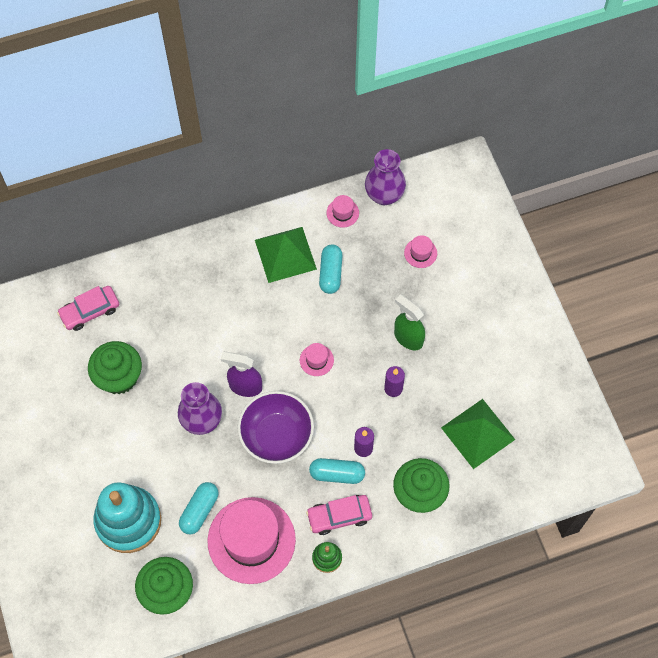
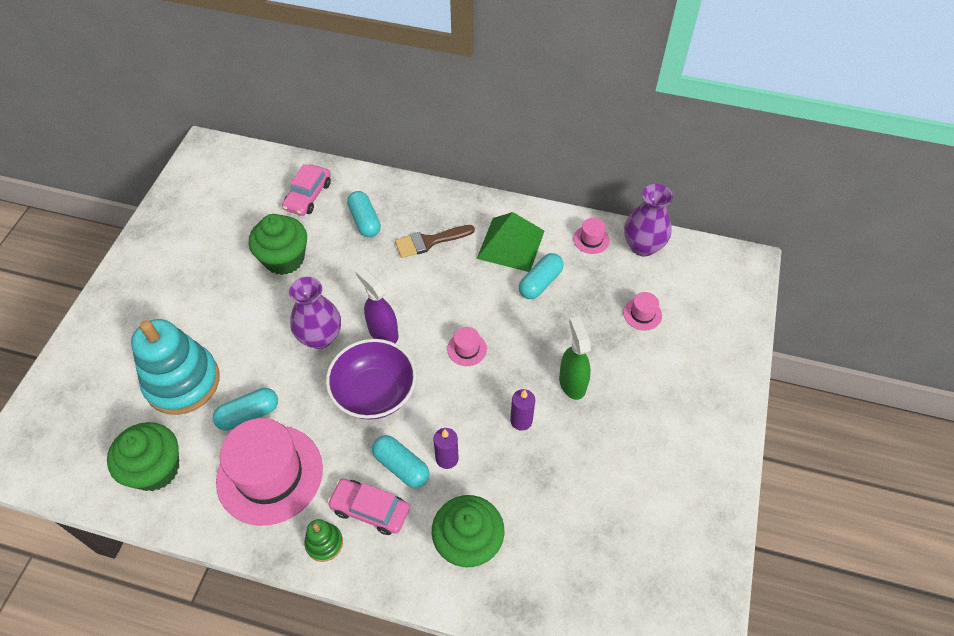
camera: 35 degrees right, 10 degrees down
(90, 311) = (308, 196): pink car -> pink car turned 75 degrees counterclockwise
(156, 304) = (365, 221): none -> turquoise capsule
(221, 291) = (429, 241): none -> brown brush
(478, 433) = (577, 522): green pyramid -> none

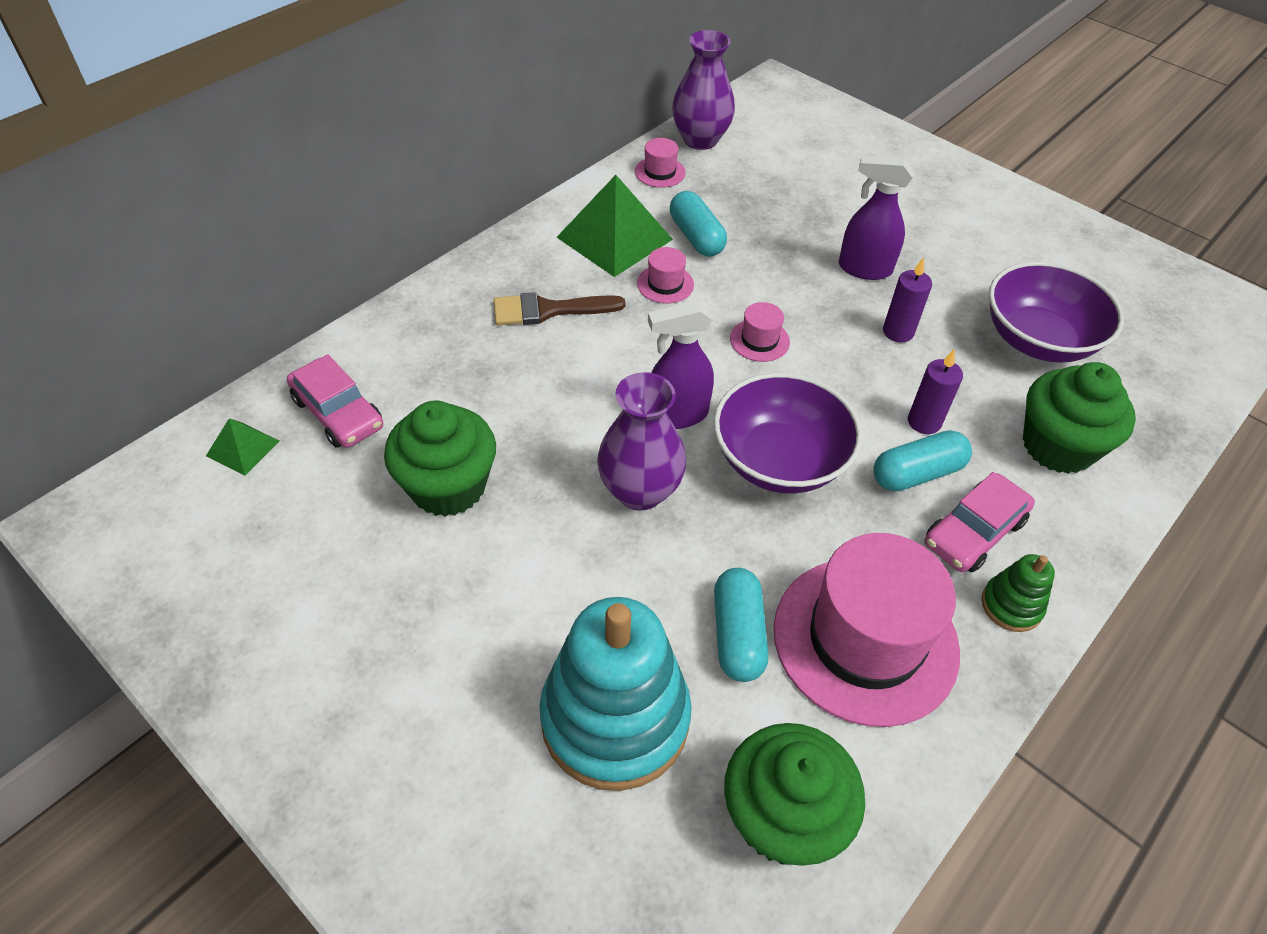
camera: 65 degrees left, 5 degrees down
(269, 175) = (243, 448): none -> green pyramid
(365, 221) = (451, 364): turquoise capsule -> none
(429, 241) = (548, 310): brown brush -> brown brush turned 75 degrees clockwise
(567, 508) = (1038, 340): none -> purple bowl
(572, 383) = (864, 269): green spray bottle -> purple spray bottle
(642, 314) = (797, 178): pink hat -> pink hat (665, 284)

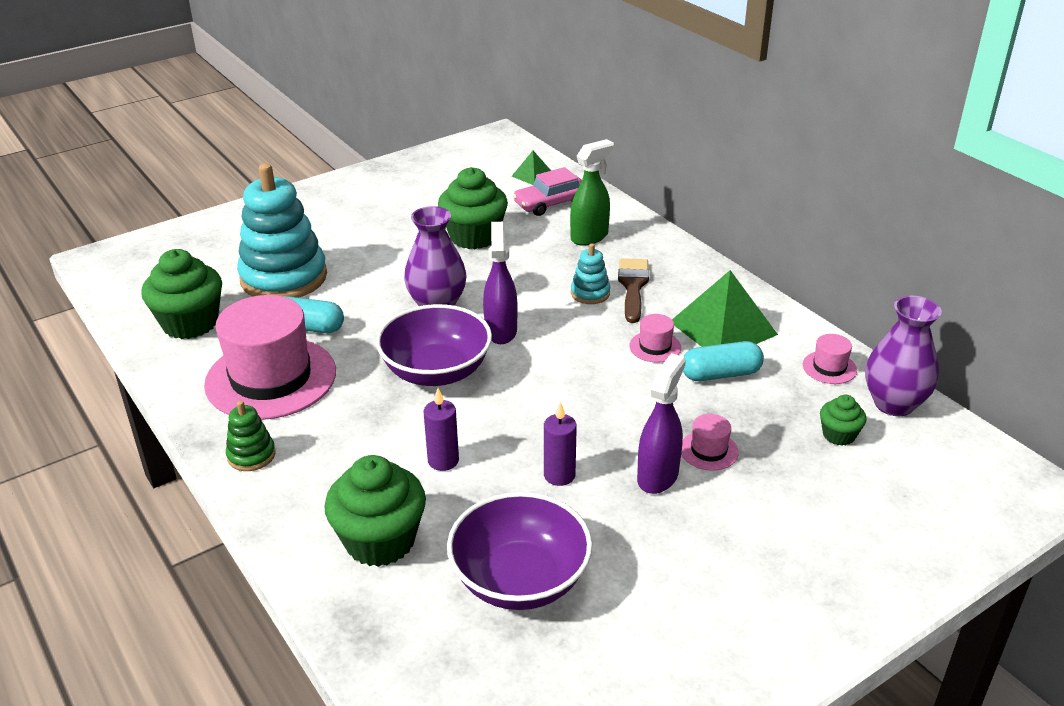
camera: 105 degrees right, 15 degrees down
(434, 360) = (589, 237): none -> green spray bottle
(573, 345) = (590, 293): none -> turquoise stacking toy
(757, 169) = (838, 435): none -> green cupcake
(759, 340) = (571, 386): pink hat -> pink hat (709, 450)
(917, 473) = (392, 440): turquoise capsule -> none
(973, 532) = (322, 456): pink car -> none

